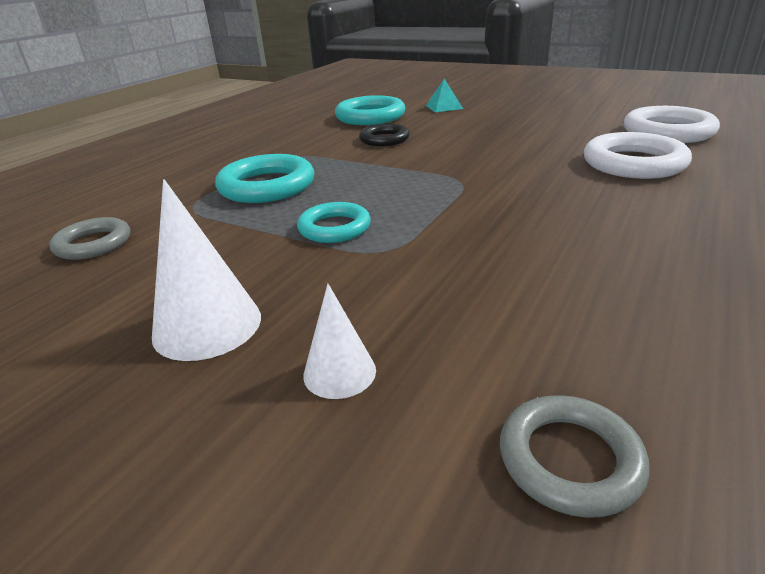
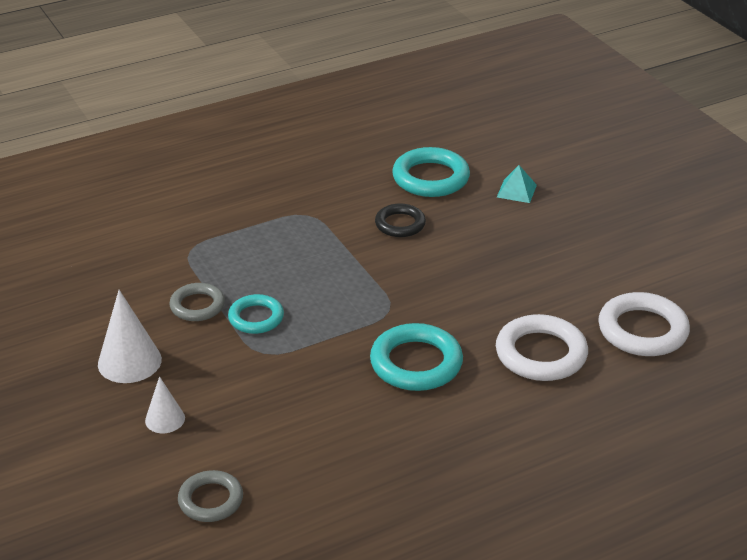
camera: 30 degrees right, 5 degrees up
(93, 244) = (111, 262): grey ring -> grey ring (197, 306)
(267, 186) = (254, 249): turquoise ring -> turquoise ring (416, 363)

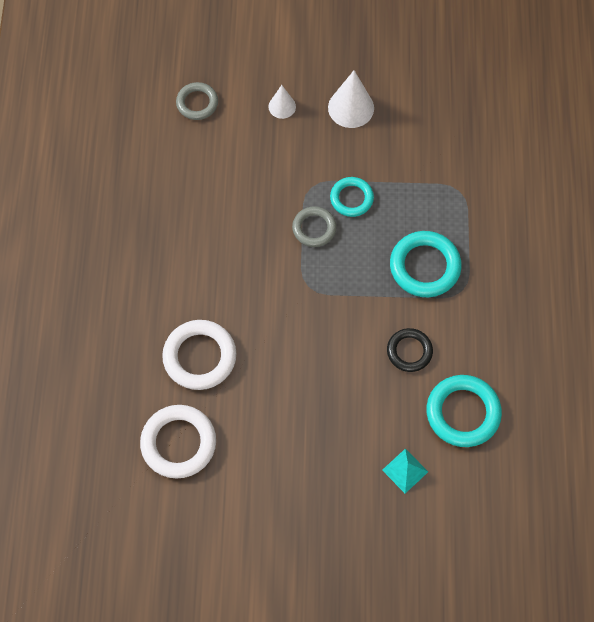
camera: 120 degrees right, 30 degrees up
(197, 306) = (387, 169): grey ring -> grey ring (314, 228)
(416, 363) = (241, 272): turquoise ring -> turquoise ring (424, 266)

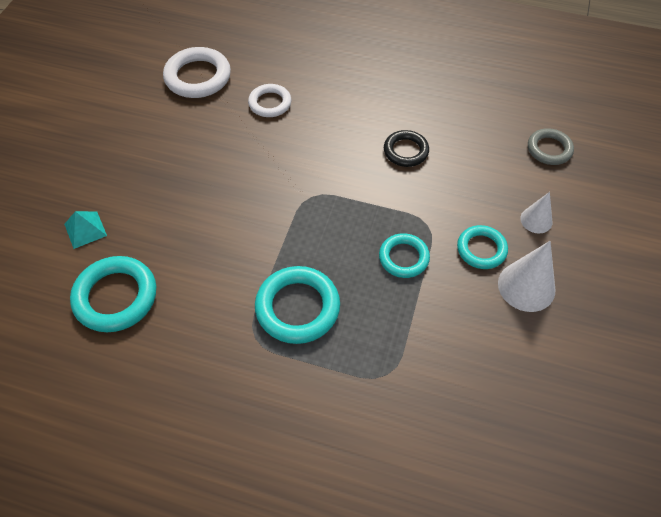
camera: 105 degrees right, 10 degrees down
(199, 357) = (270, 103): white ring -> white ring, size x0.63
(314, 228) = (376, 215): grey ring -> none
(325, 143) = (481, 249): none -> turquoise ring
(409, 351) = (205, 266): black ring -> black ring (405, 151)

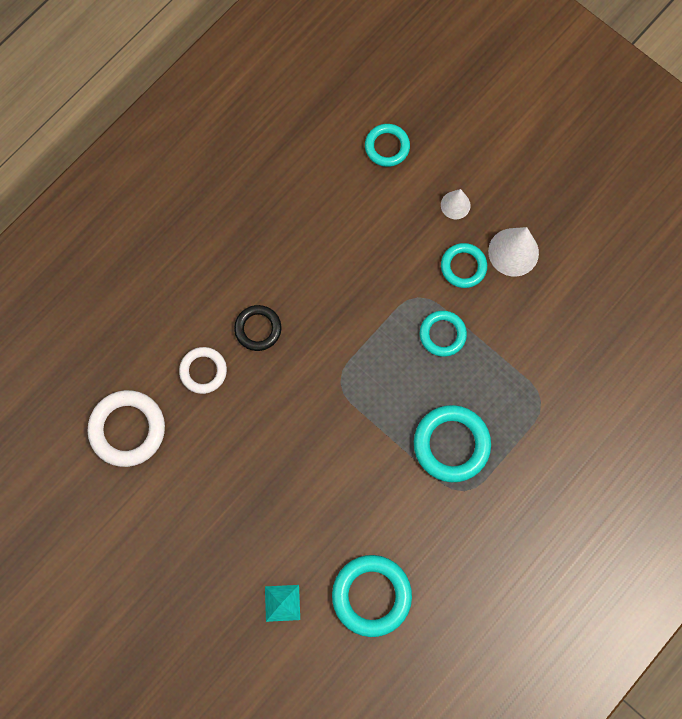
camera: 65 degrees left, 20 degrees up
(405, 151) = (328, 272): black ring -> black ring (258, 329)
(549, 149) = (387, 147): grey ring -> turquoise ring

